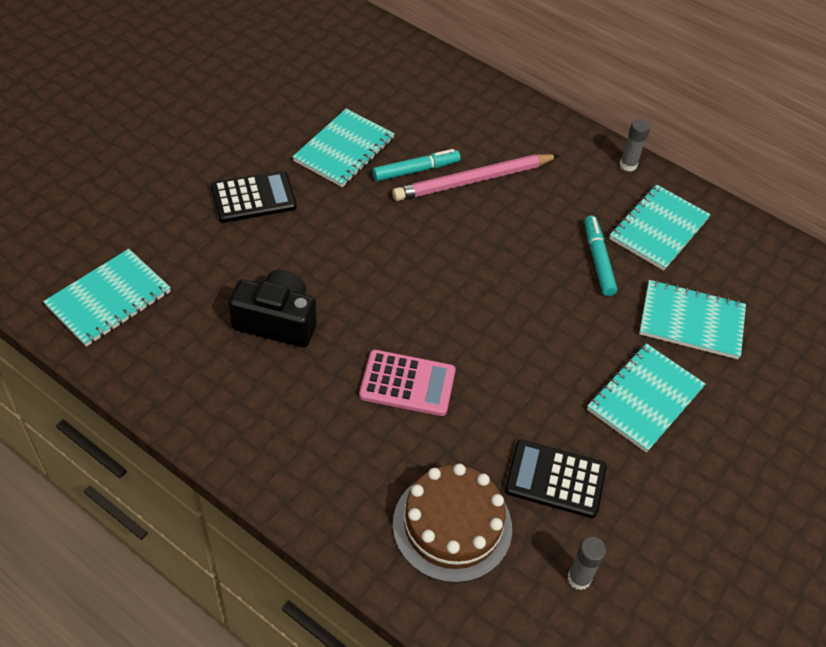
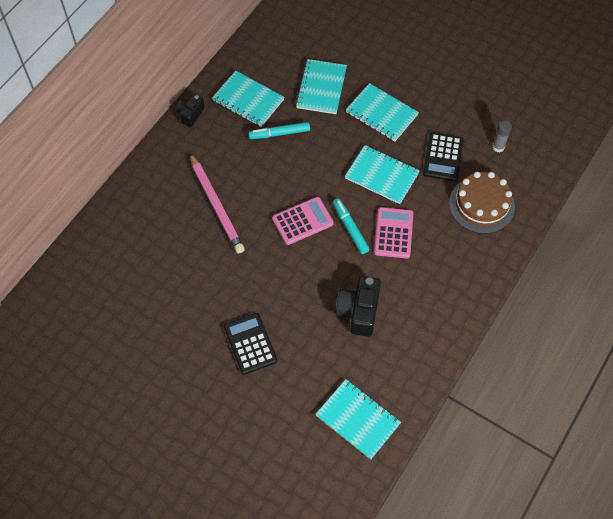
camera: 90 degrees left, 10 degrees up
(344, 150) = (194, 290): turquoise notebook -> turquoise notebook (382, 176)
(415, 170) = (210, 242): turquoise marker -> turquoise marker (350, 229)
(440, 271) = (302, 221): none -> pink calculator
(628, 165) = (190, 114): grey glue stick -> black camera

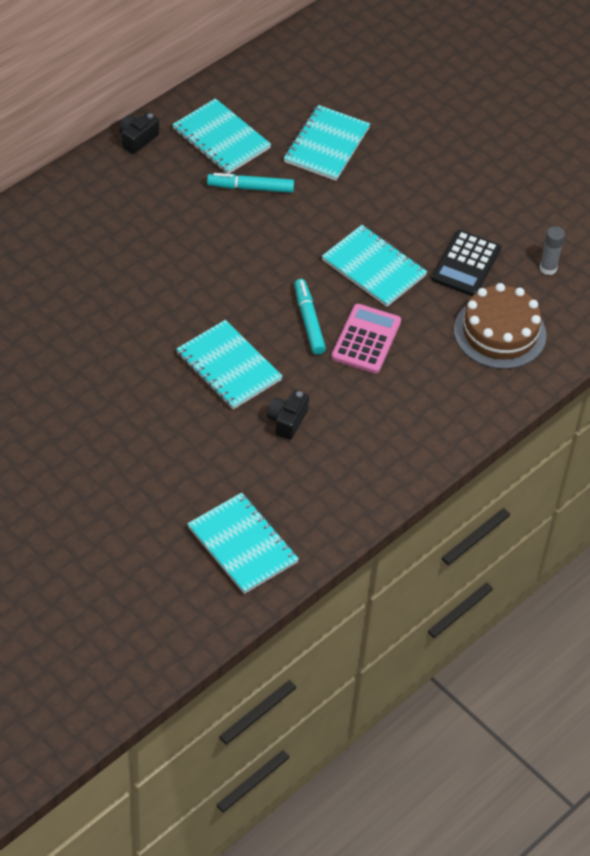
camera: 10 degrees right, 10 degrees down
(216, 205) = (136, 254): pink pencil -> none
(250, 344) = (128, 425): black calculator -> none
(302, 221) = (247, 298): pink calculator -> none
(359, 311) = (287, 421): black camera -> black camera, size x0.60
(381, 113) = (399, 193): turquoise notebook -> turquoise notebook (229, 367)

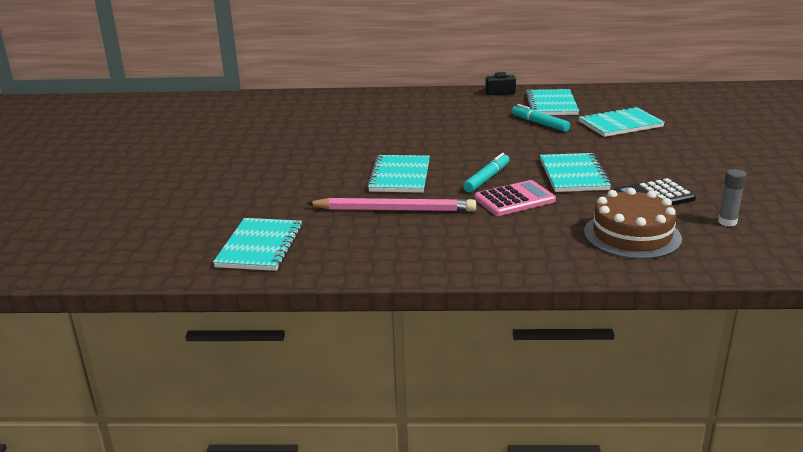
camera: 50 degrees right, 25 degrees down
(287, 421) = (394, 210): black camera -> pink pencil

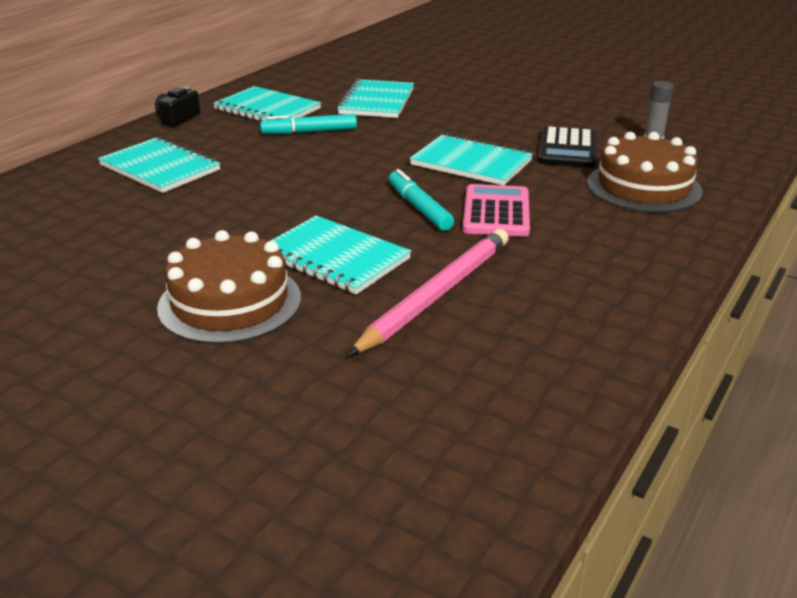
camera: 60 degrees left, 5 degrees up
(260, 246) = (438, 452): turquoise notebook -> turquoise notebook (160, 168)
(329, 169) = (230, 302): none -> brown cake

